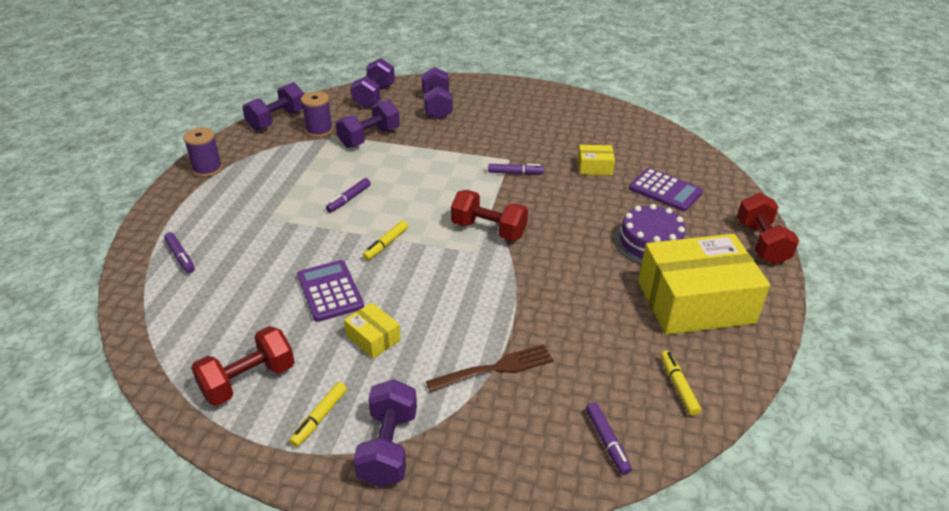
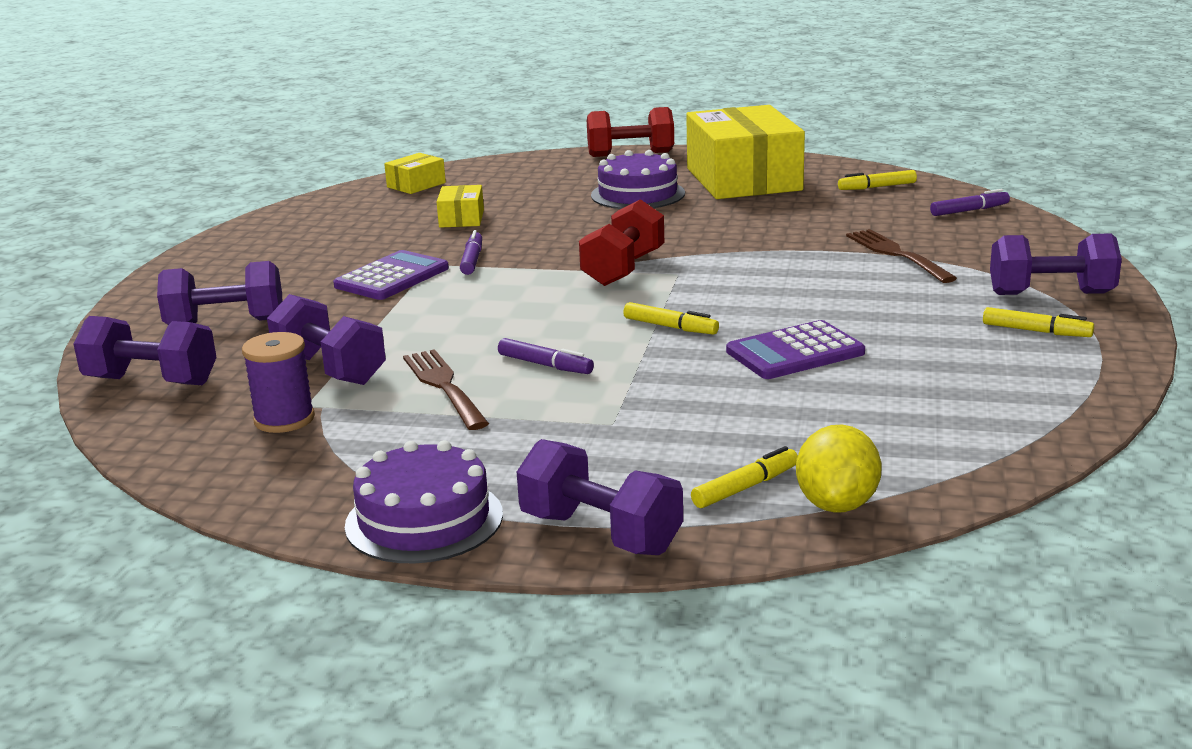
camera: 90 degrees left, 15 degrees down
(146, 284) = (837, 504): none -> yellow lemon
(180, 256) = (745, 487): purple marker -> yellow marker
(207, 169) = (424, 520): purple spool -> purple cake
(248, 380) = (1005, 381): red dumbbell -> none
(277, 120) = (216, 472): purple dumbbell -> purple dumbbell (600, 533)
(335, 170) = (445, 387): none -> brown fork
(373, 338) = (880, 317): yellow box -> yellow box (416, 185)
(665, 190) = (523, 187): purple calculator -> purple calculator (392, 277)

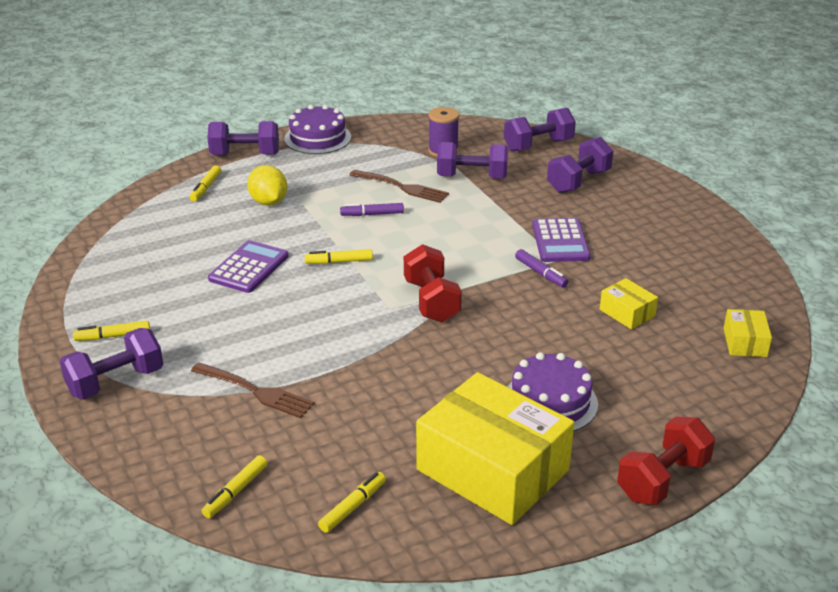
camera: 140 degrees right, 10 degrees up
(837, 504) = (161, 193): yellow lemon -> yellow lemon (268, 202)
(969, 210) = (236, 491): purple marker -> yellow marker

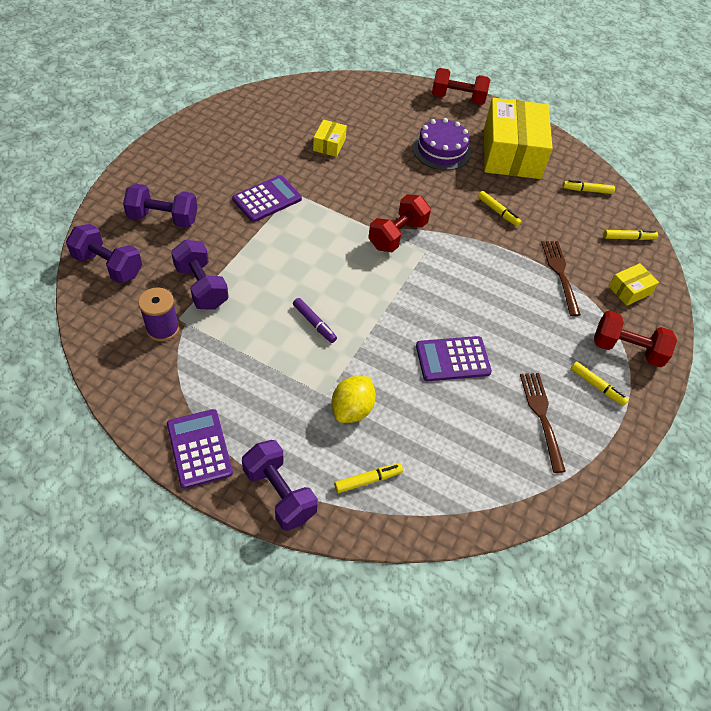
camera: 130 degrees left, 20 degrees up
(116, 382) = (627, 349): purple dumbbell -> red dumbbell
(317, 138) = (199, 448): purple cake -> purple calculator
(339, 262) = (397, 308): yellow marker -> yellow marker (498, 212)
(401, 187) = (254, 326): brown fork -> brown fork (542, 417)
(540, 273) = (317, 195): purple marker -> none
(745, 342) = (318, 95): yellow box -> yellow box (629, 290)

